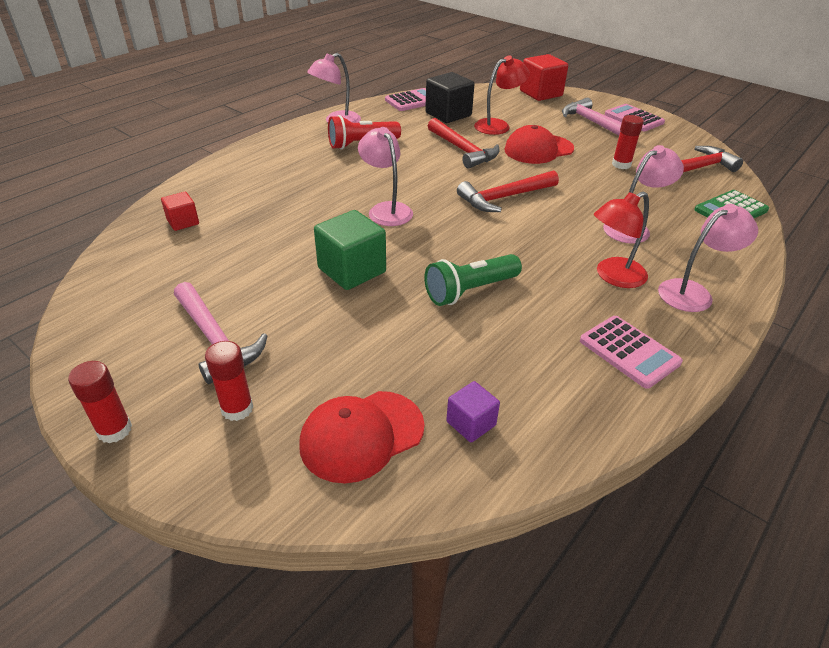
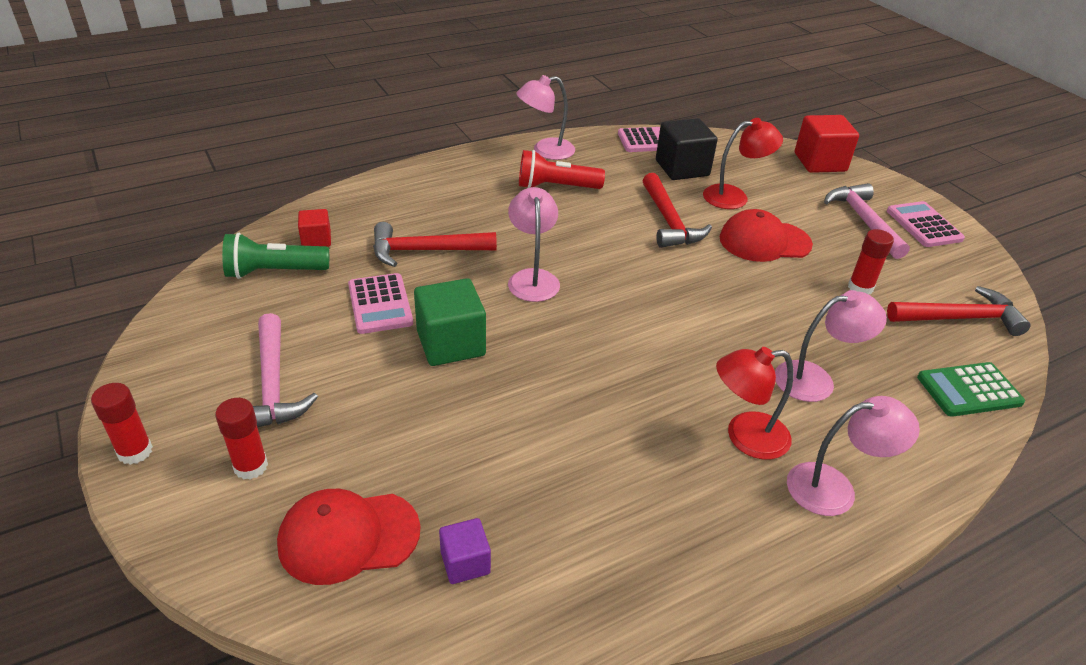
camera: 20 degrees right, 0 degrees up
(470, 291) = (563, 405): green flashlight -> green flashlight (274, 272)
(504, 197) = (679, 297): red hammer -> red hammer (425, 251)
(629, 352) = (699, 539): pink calculator -> pink calculator (380, 304)

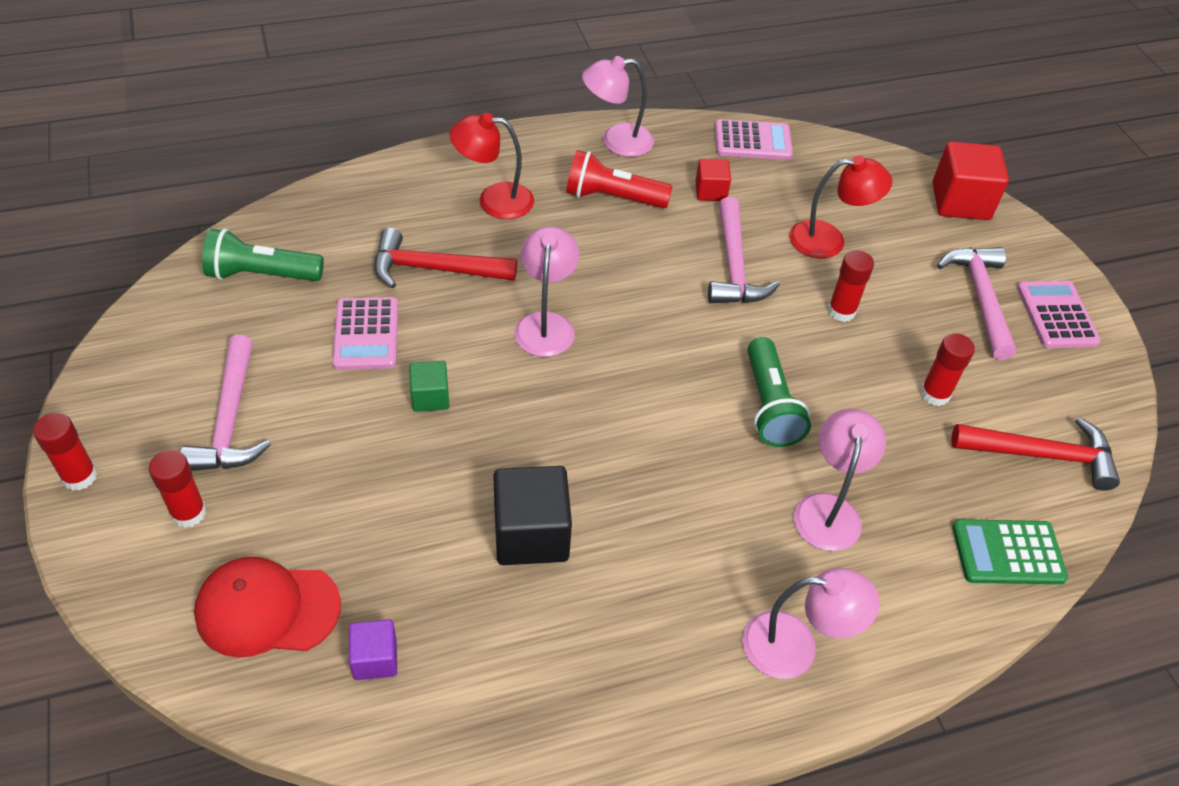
camera: 10 degrees right, 10 degrees up
(316, 240) = (316, 237): red cube -> red cube (710, 191)
(451, 343) = (430, 397): green cube -> green cube, size x0.56
(669, 221) = (734, 266): red hammer -> pink hammer
(682, 168) = (778, 189): black cube -> black cube (531, 534)
(736, 312) = (769, 405): none -> green flashlight
(745, 437) = (718, 567): red lamp -> red lamp (494, 200)
(764, 241) = (841, 311): red cap -> red glue stick
(815, 379) = (828, 509): pink lamp -> pink lamp turned 75 degrees counterclockwise

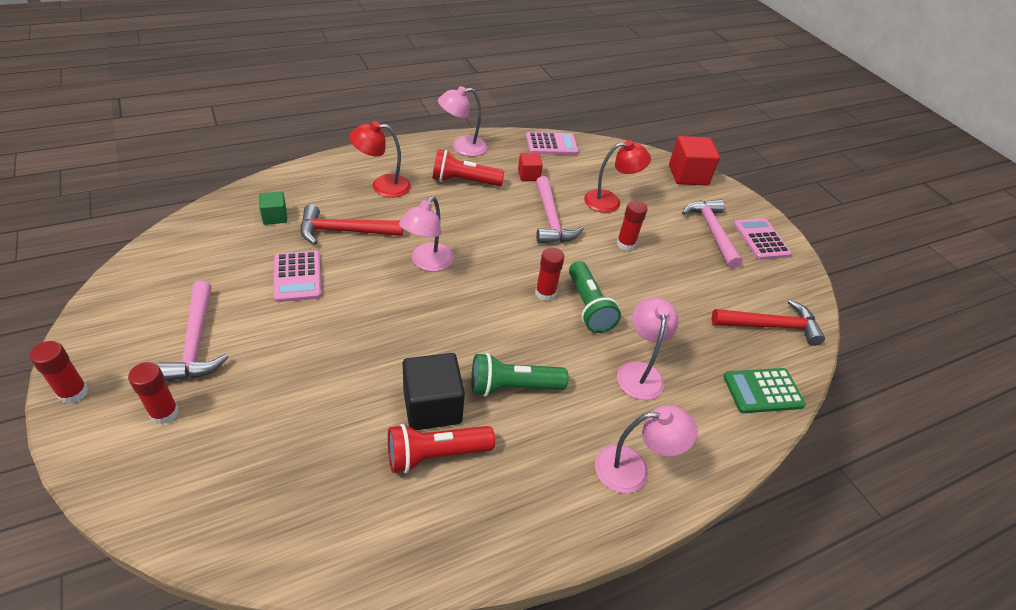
camera: 10 degrees left, 5 degrees down
(262, 274) = (216, 241): green flashlight -> green flashlight (513, 387)
(267, 609) = (231, 480): red cap -> none
(375, 659) = (321, 510): purple cube -> none
(430, 397) = (348, 316): green cube -> green cube (275, 217)
(529, 600) = (435, 454): none -> red flashlight
(546, 324) = (427, 263): pink lamp -> pink lamp turned 150 degrees counterclockwise
(935, 394) = (695, 292): red glue stick -> red glue stick (545, 293)

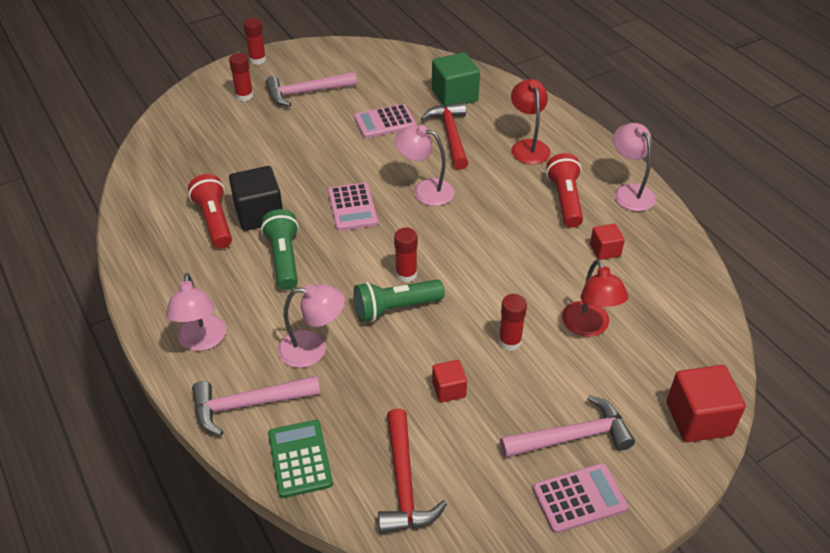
camera: 90 degrees right, 0 degrees up
(275, 217) = (454, 96): green cube -> green cube, size x1.80
(551, 144) = (685, 267): pink calculator -> pink calculator (352, 207)
(551, 220) = (528, 273): pink hammer -> pink hammer (248, 405)
(677, 287) = (449, 389): none -> red cube

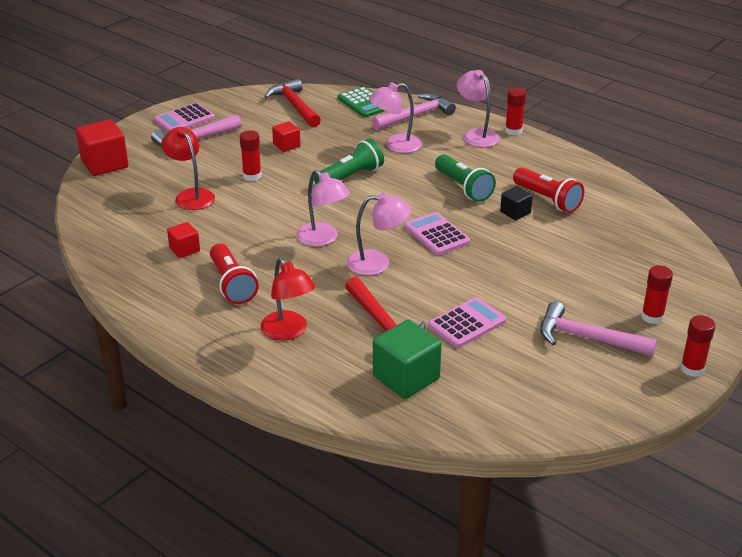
camera: 160 degrees right, 10 degrees down
(259, 214) = (515, 212): black cube -> black cube, size x0.56
(306, 92) = (587, 338): pink hammer -> pink hammer turned 120 degrees counterclockwise
(406, 274) = (355, 198): red glue stick -> red glue stick (513, 131)
(629, 192) = (164, 307): pink lamp -> pink lamp (323, 239)

